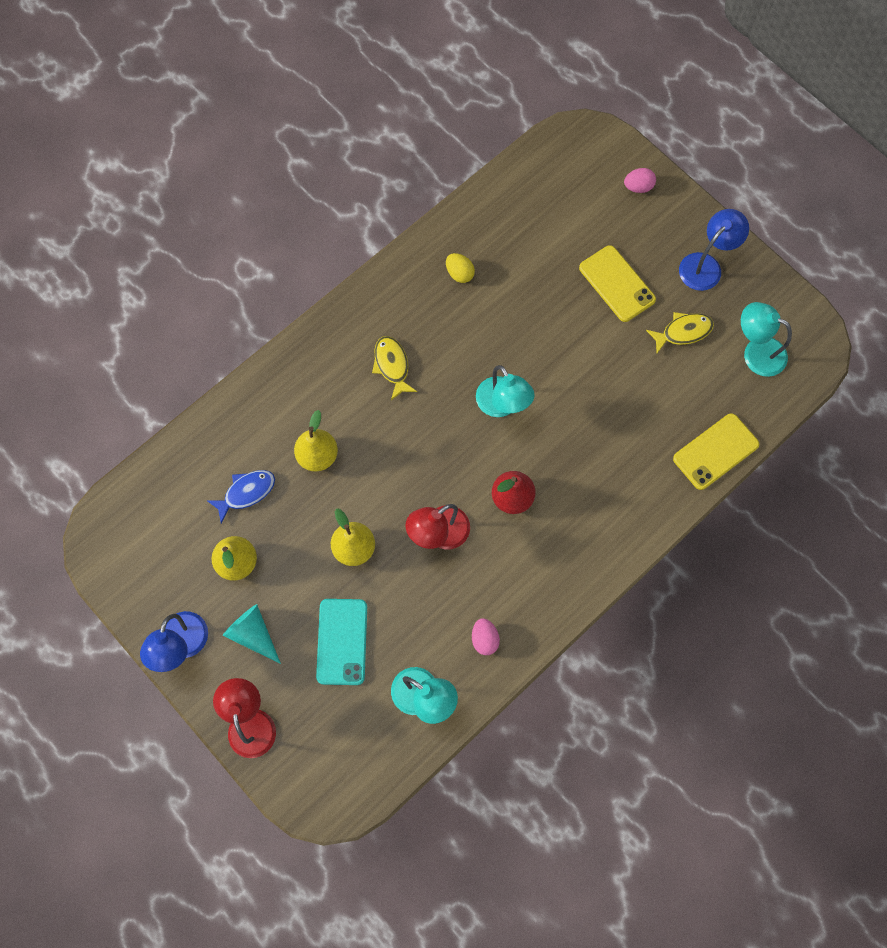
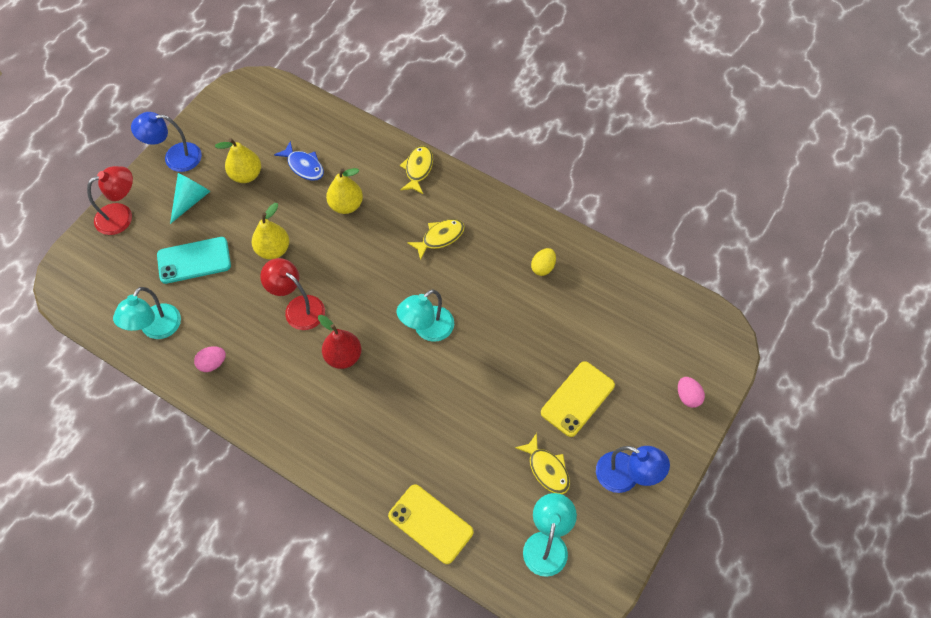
camera: 75 degrees right, 10 degrees down
(293, 367) = (418, 169): none -> yellow fish

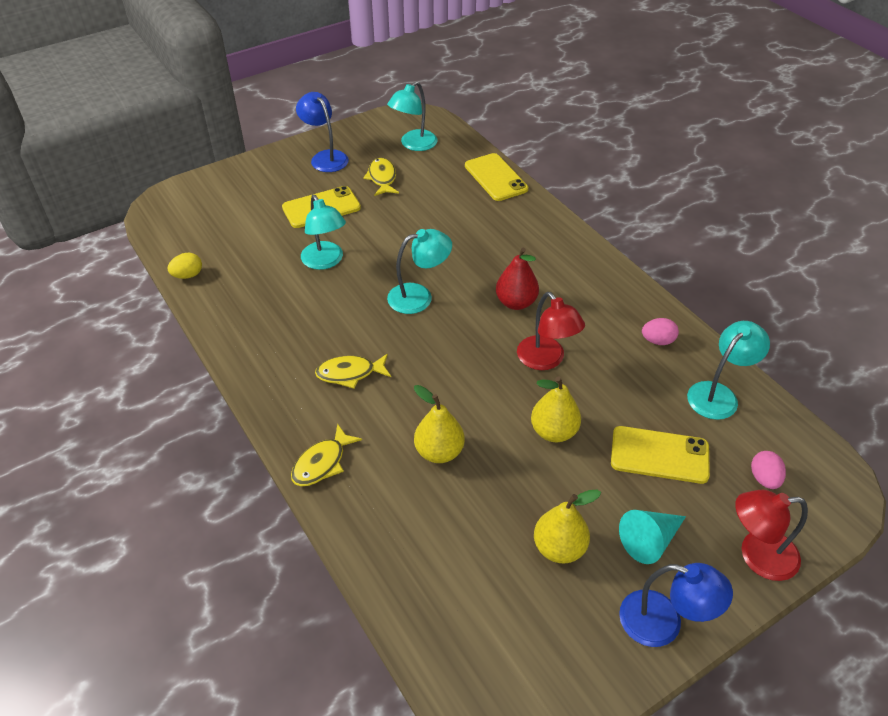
camera: 155 degrees left, 15 degrees down
(194, 260) = (659, 455): turquoise phone -> yellow phone
(304, 166) = (471, 528): blue fish -> none
(528, 334) = (325, 261): none -> turquoise lamp
(543, 267) = (265, 308): yellow egg -> yellow egg (188, 275)
(688, 396) = (232, 182): pink egg -> pink egg (764, 478)

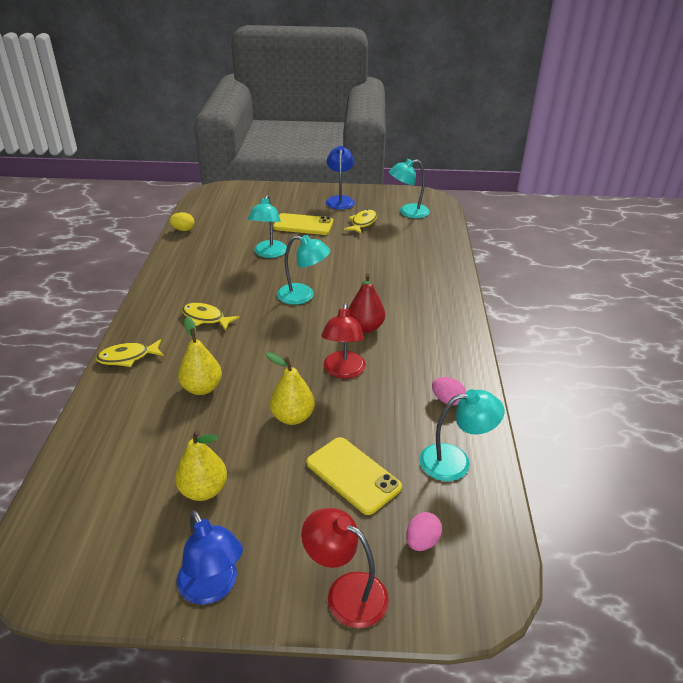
camera: 35 degrees right, 10 degrees down
(496, 177) = (444, 250): yellow phone -> none
(650, 540) = (273, 526): turquoise cone -> none

